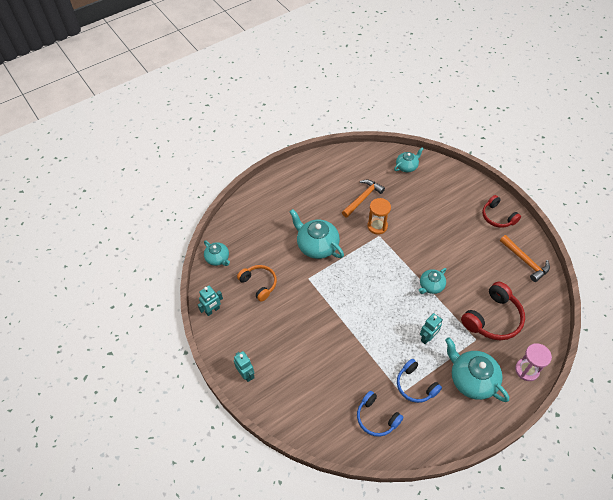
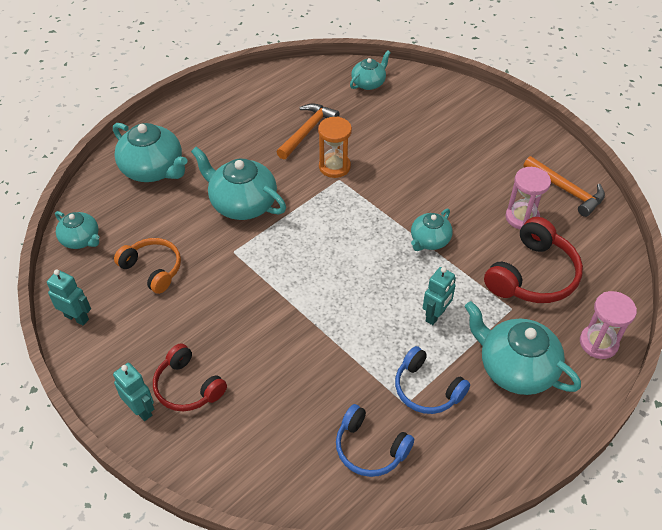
camera: 10 degrees left, 5 degrees down
(212, 310) = (77, 317): turquoise robot -> turquoise robot turned 105 degrees counterclockwise
(264, 215) = (153, 169): none -> turquoise teapot
(492, 277) = (522, 217): none -> pink hourglass
(497, 217) = (514, 135): red headphones -> red headphones (188, 387)

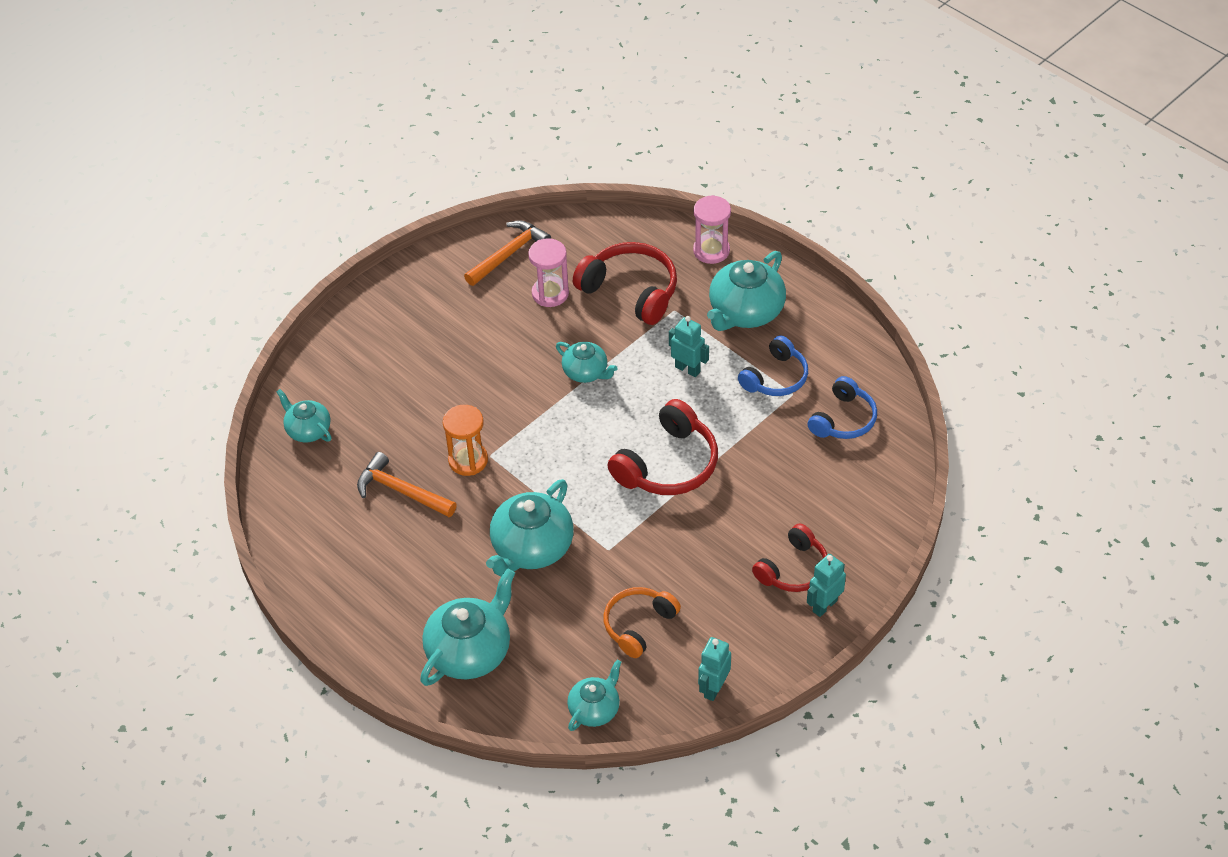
camera: 90 degrees left, 0 degrees up
(320, 295) = (668, 464): none -> red headphones

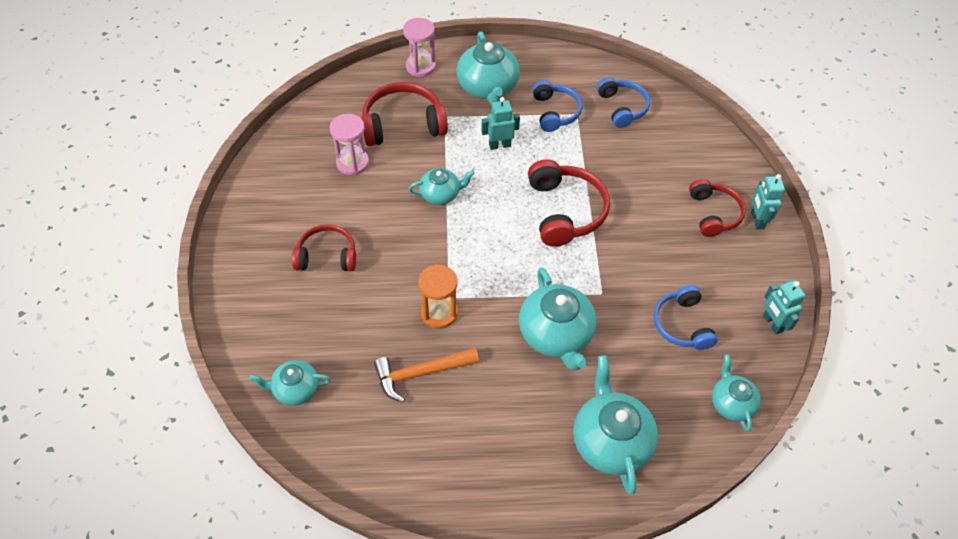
camera: 50 degrees left, 5 degrees up
(441, 352) = (327, 256): none -> red headphones
(509, 254) = (291, 158): orange hammer -> none
(638, 625) = (682, 324): orange headphones -> blue headphones

